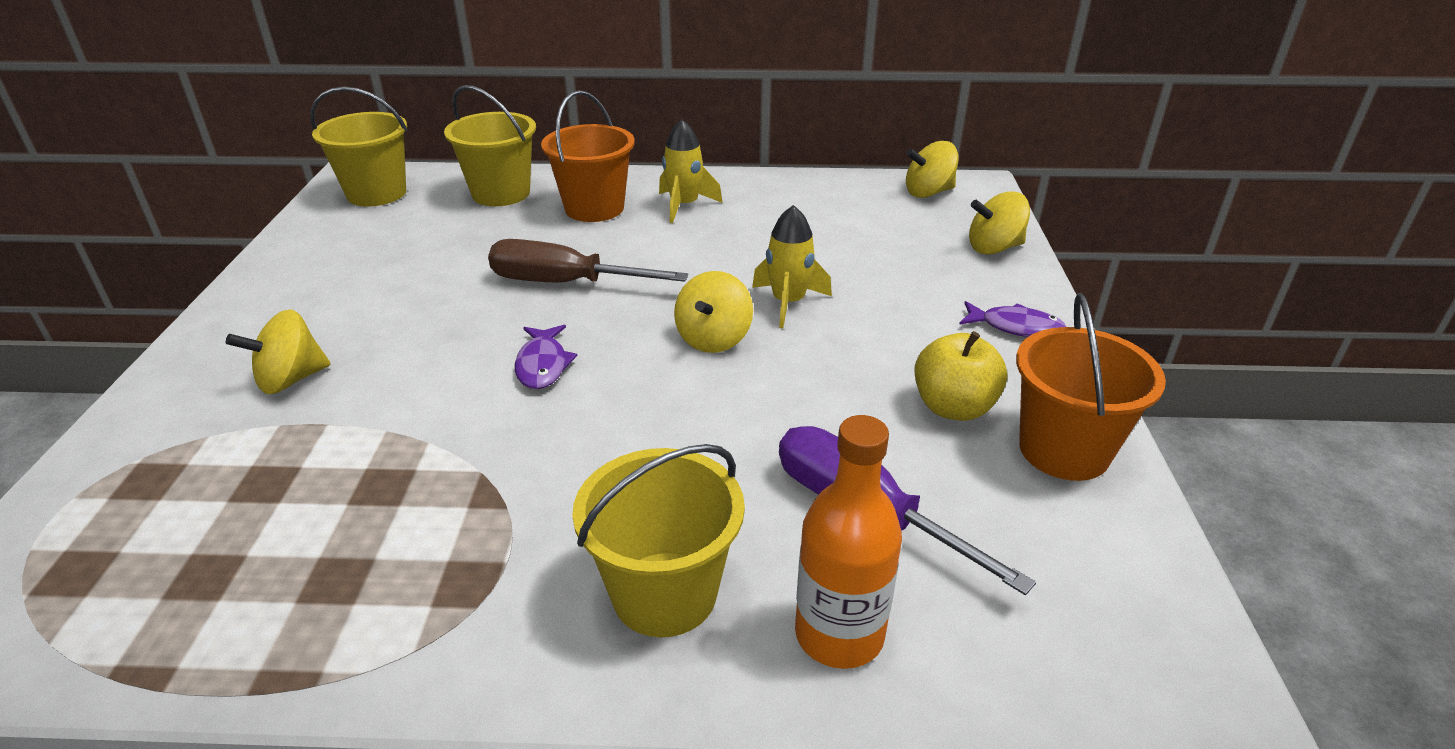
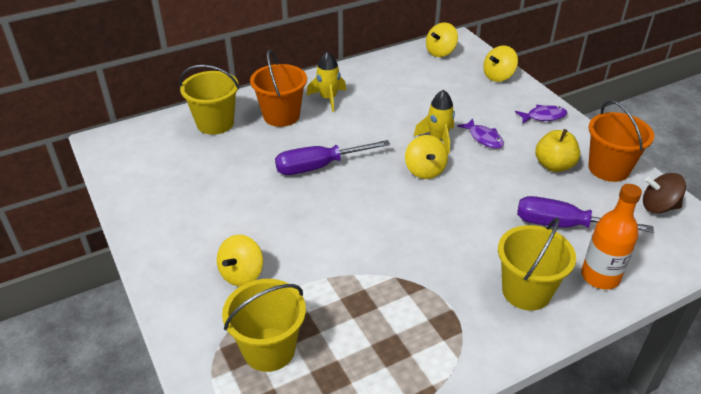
camera: 30 degrees left, 5 degrees up
(376, 193) = (136, 148): yellow bucket -> yellow bucket (269, 349)
(543, 365) = (361, 215): purple fish -> purple fish (484, 138)
(566, 283) = (319, 166): brown screwdriver -> purple screwdriver
(1110, 558) = (658, 207): none -> brown spinning top

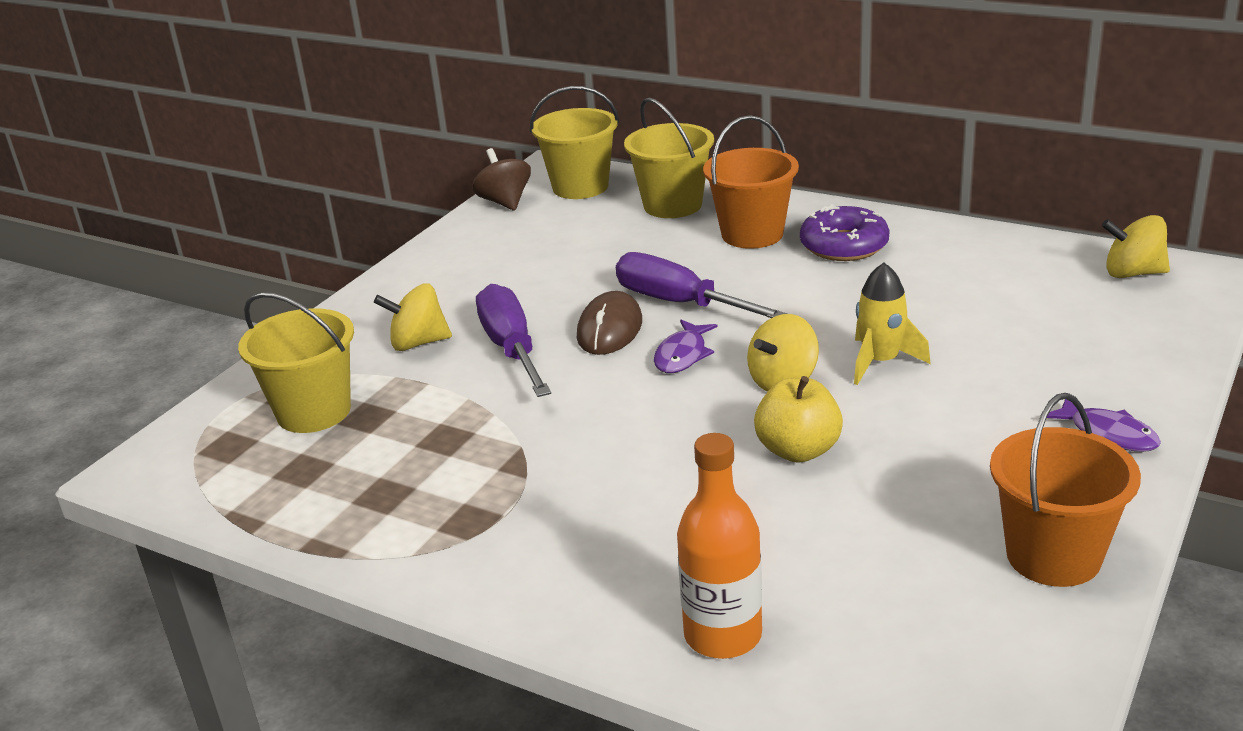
camera: 60 degrees right, 10 degrees down
(316, 199) = (610, 329): none -> brown mouse
(328, 98) = (844, 245): yellow rocket -> purple donut
(484, 138) = (945, 400): purple fish -> purple fish (682, 355)
(498, 76) = (1159, 348): yellow spinning top -> none
(526, 291) = (606, 569): yellow bucket -> yellow bucket (580, 187)
(554, 165) = (971, 492): yellow apple -> yellow apple (798, 450)
(564, 225) = (814, 556): purple screwdriver -> purple screwdriver (512, 349)
(658, 207) = (1014, 652): brown spinning top -> brown spinning top (505, 202)

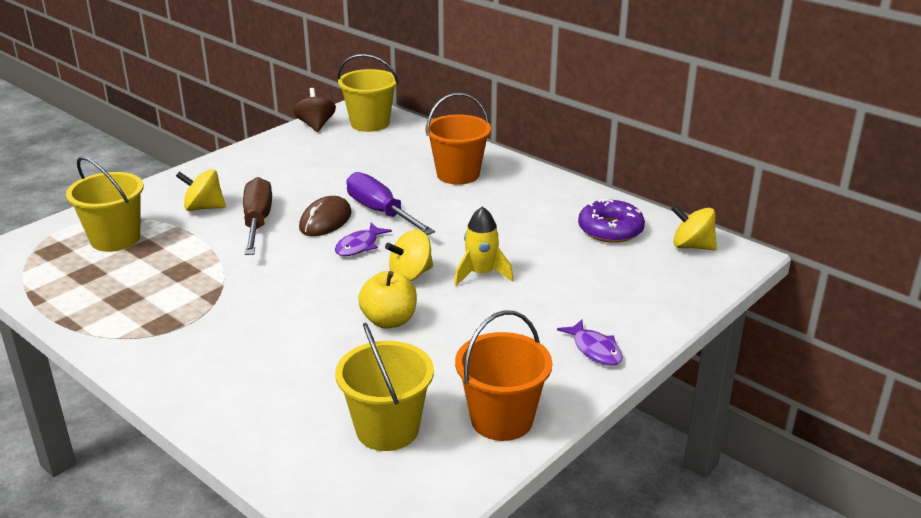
camera: 10 degrees right, 0 degrees up
(512, 349) = (257, 222): purple screwdriver -> brown screwdriver
(672, 205) = (420, 146): yellow bucket -> yellow bucket (387, 429)
(723, 635) = (265, 424): orange bottle -> none
(844, 245) = (512, 193): purple donut -> purple donut (610, 229)

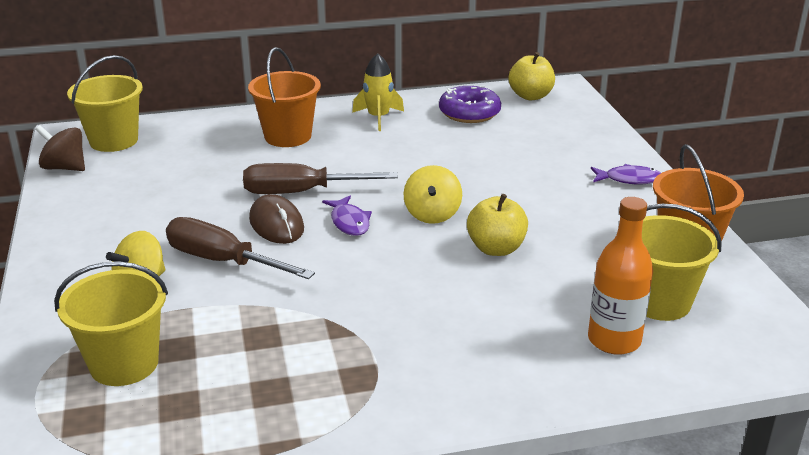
camera: 55 degrees left, 0 degrees up
(304, 422) = (614, 340): none -> orange bottle
(381, 212) = (302, 192): purple screwdriver -> brown screwdriver
(481, 274) = (470, 184): yellow rocket -> yellow rocket (378, 118)
(692, 246) = (530, 96): yellow spinning top -> yellow apple

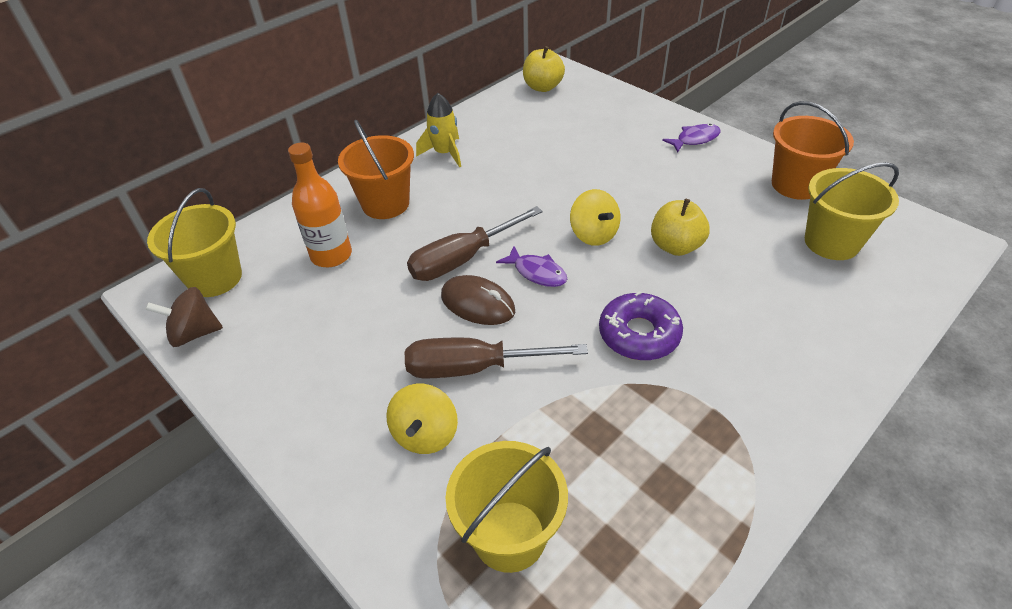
camera: 30 degrees left, 15 degrees up
(469, 113) = (513, 121): purple donut -> purple donut (639, 334)
(614, 340) = (843, 292): orange bottle -> orange bottle (331, 255)

